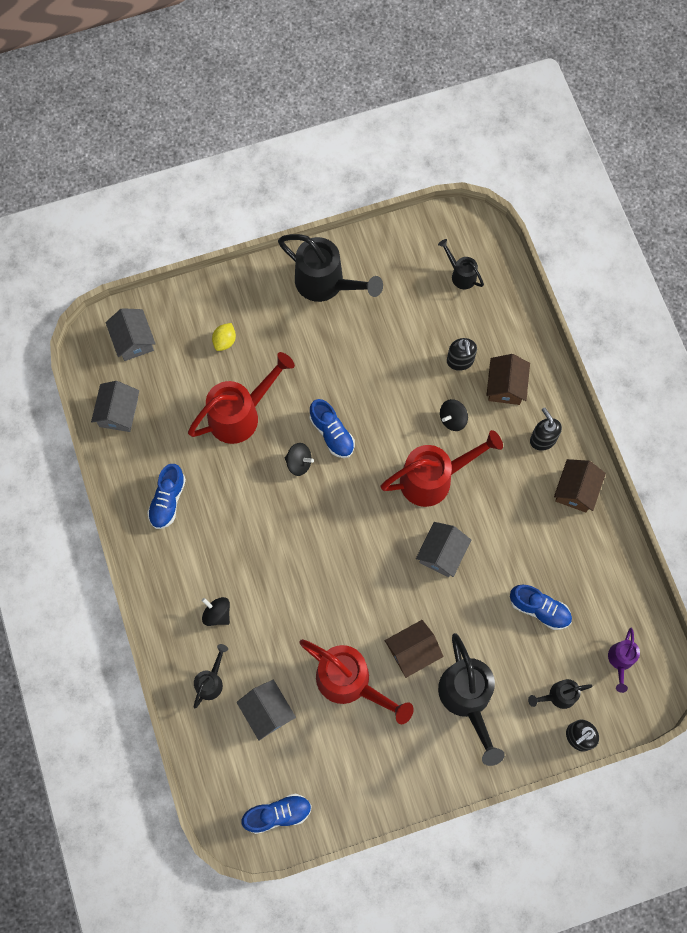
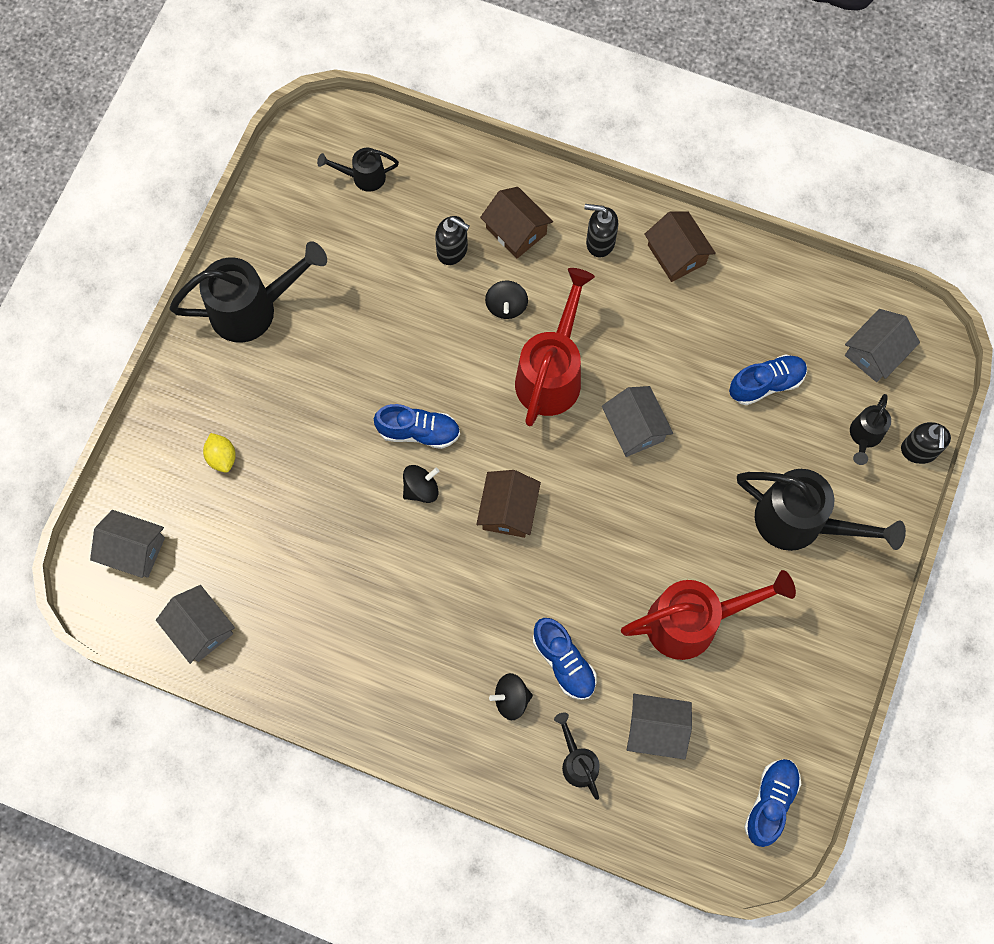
camera: 50 degrees left, 0 degrees up
(168, 500) = (345, 654): blue shoe -> blue shoe (563, 662)
(240, 415) = (317, 505): red watering can -> none
(412, 651) = (710, 536): brown house -> brown house (508, 510)
(620, 661) = (875, 353): purple watering can -> grey house

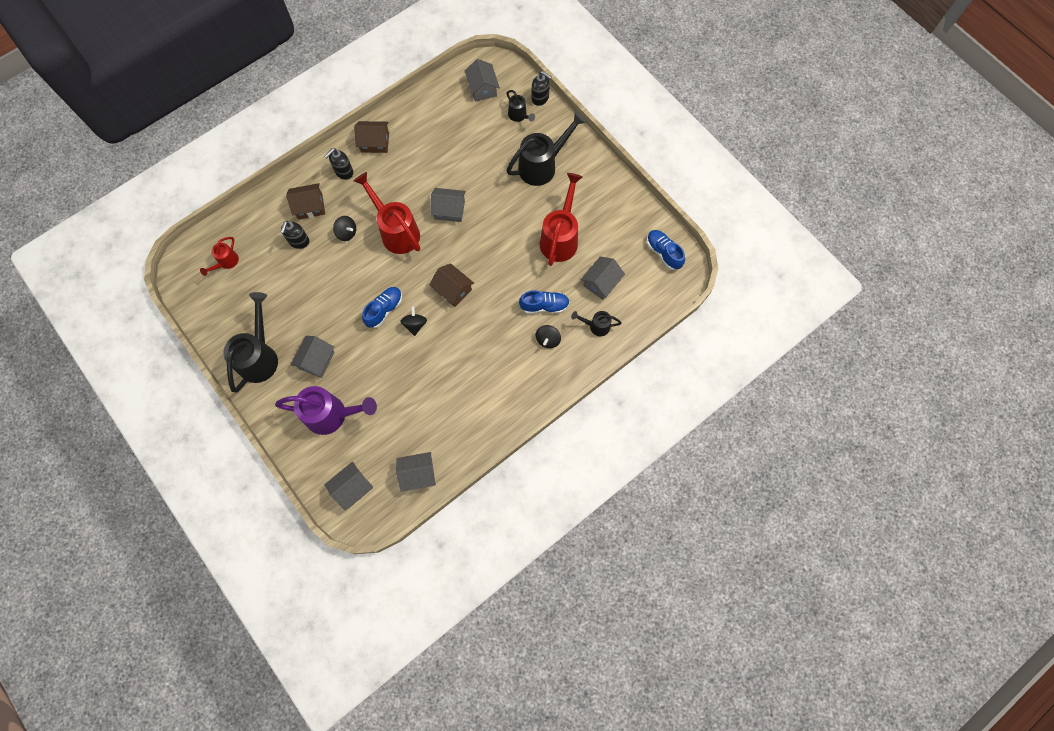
camera: 60 degrees left, 0 degrees up
(222, 457) = (332, 415): yellow lemon -> purple watering can
(289, 387) = (317, 360): none -> grey house
(363, 177) = (226, 262): black watering can -> red watering can
(452, 251) = (299, 242): black soap dispenser -> black soap dispenser turned 135 degrees clockwise
(766, 384) = (466, 141): blue shoe -> none

